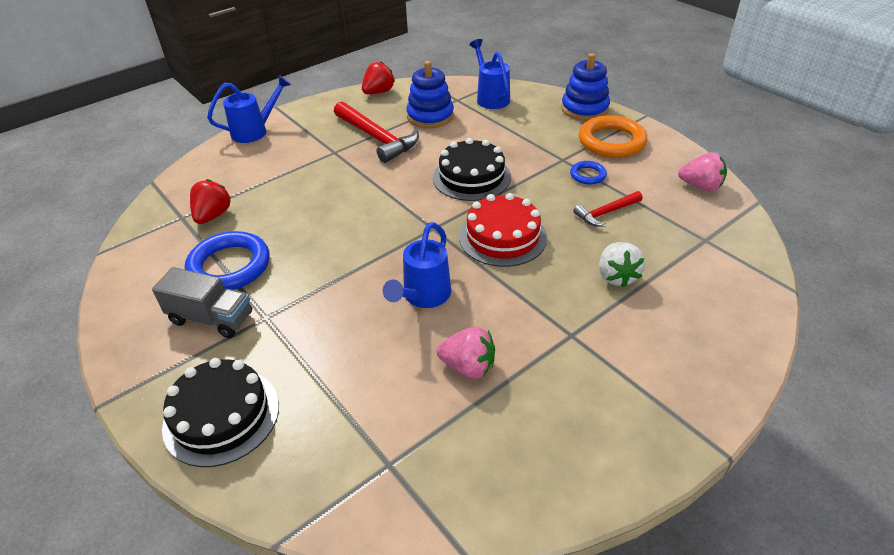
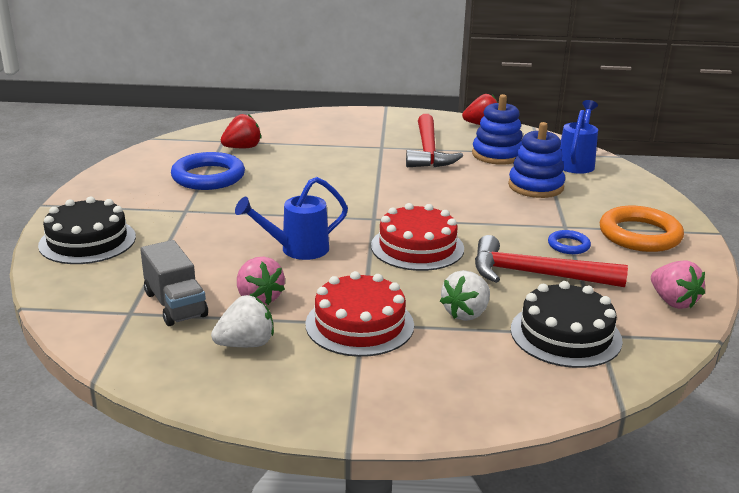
camera: 40 degrees right, 15 degrees down
(211, 318) = (156, 196): grey truck -> grey truck (175, 304)
(255, 131) = (346, 114): blue watering can -> none
(471, 177) = (460, 203): black cake -> black cake (565, 335)
(526, 419) = (246, 344): none -> white strawberry
(571, 337) = (359, 324): none -> red cake
(584, 109) = (657, 204): blue stacking toy -> blue stacking toy (535, 186)
(606, 213) = (536, 274): red hammer -> red hammer, size x1.79

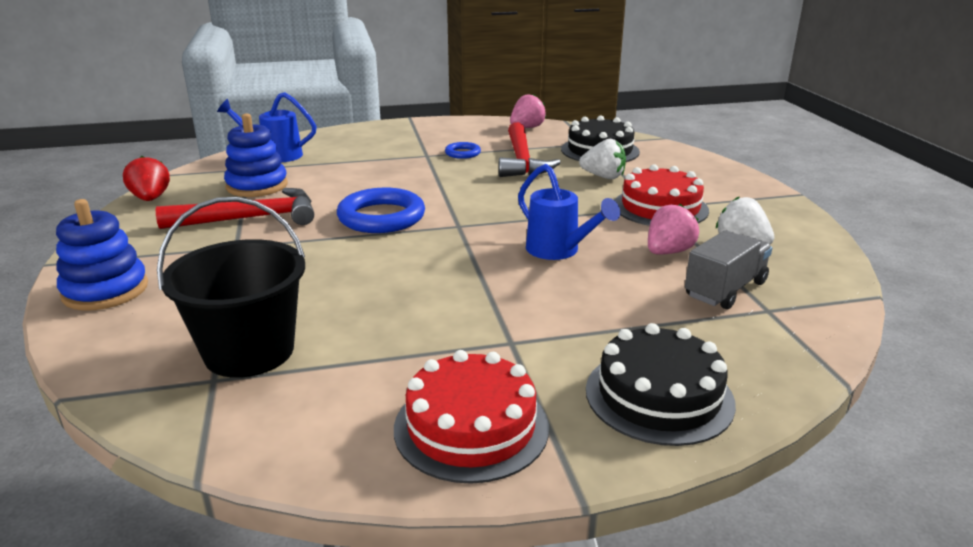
camera: 105 degrees left, 0 degrees up
(208, 177) = (384, 353): blue ring -> blue ring (381, 217)
(242, 148) = (249, 351): red strawberry -> black bucket
(417, 247) = (508, 201): red cake -> red cake (471, 427)
(535, 186) = (342, 167): blue stacking toy -> blue stacking toy (105, 290)
(639, 235) = (428, 135): orange ring -> none

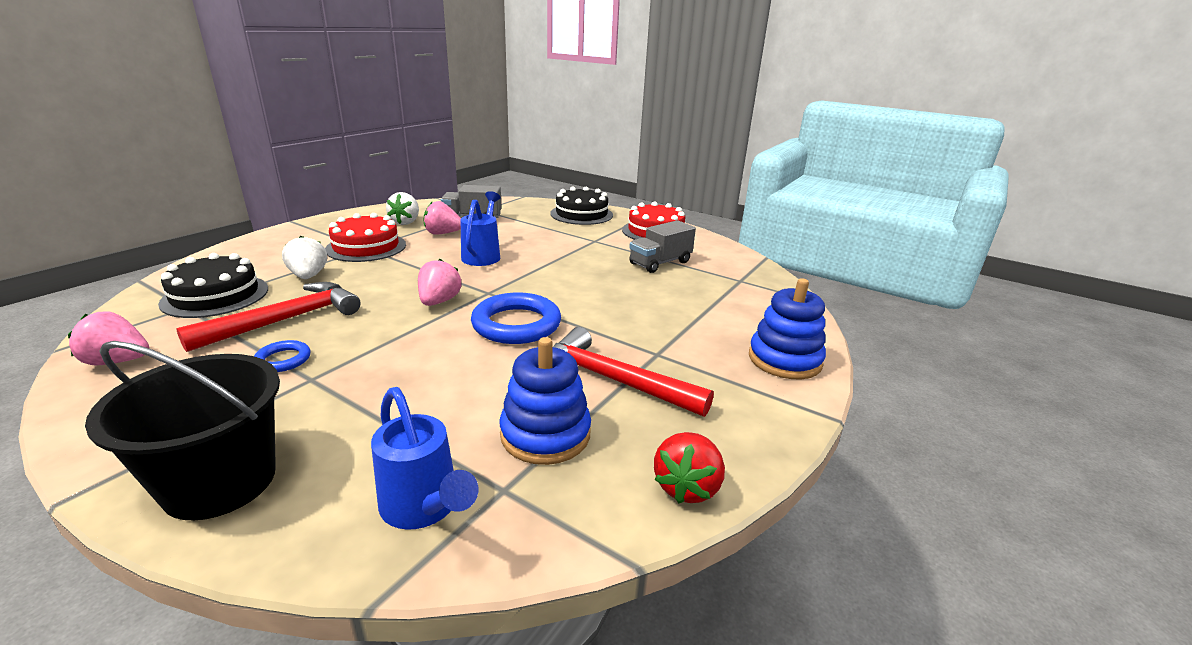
camera: 135 degrees left, 0 degrees up
(249, 351) = (713, 283): black bucket -> black bucket (220, 482)
(361, 350) = (660, 263): none -> grey truck
(473, 204) = (439, 301): none -> pink strawberry

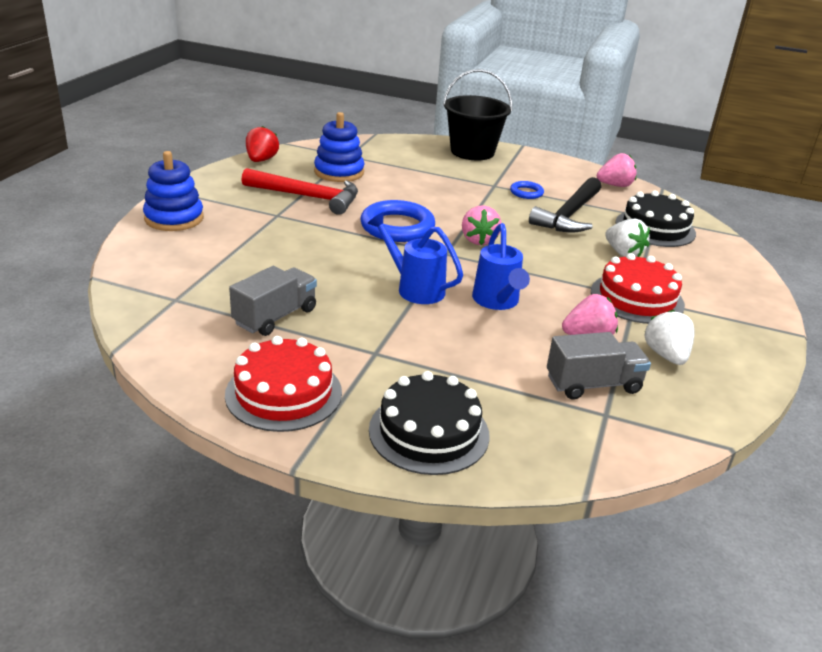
camera: 165 degrees right, 5 degrees up
(285, 320) = (569, 215): red hammer -> black hammer
(424, 508) = (378, 150): blue watering can -> blue watering can (415, 288)

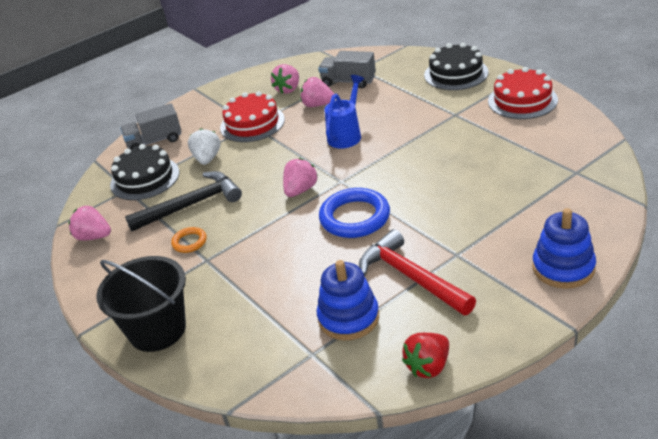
camera: 140 degrees left, 5 degrees up
(275, 317) = (507, 147): grey truck -> grey truck (154, 141)
(415, 288) = (393, 154): blue watering can -> none
(526, 192) = (189, 242): blue ring -> orange ring
(666, 355) = (288, 89): white strawberry -> pink strawberry

